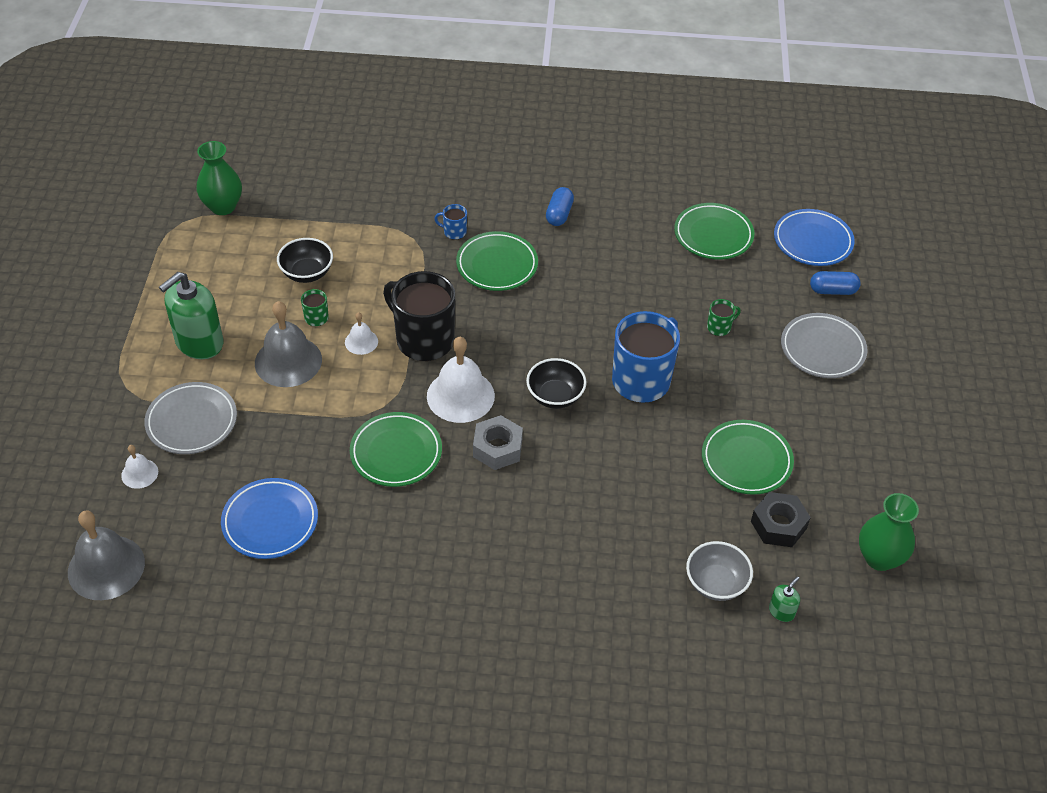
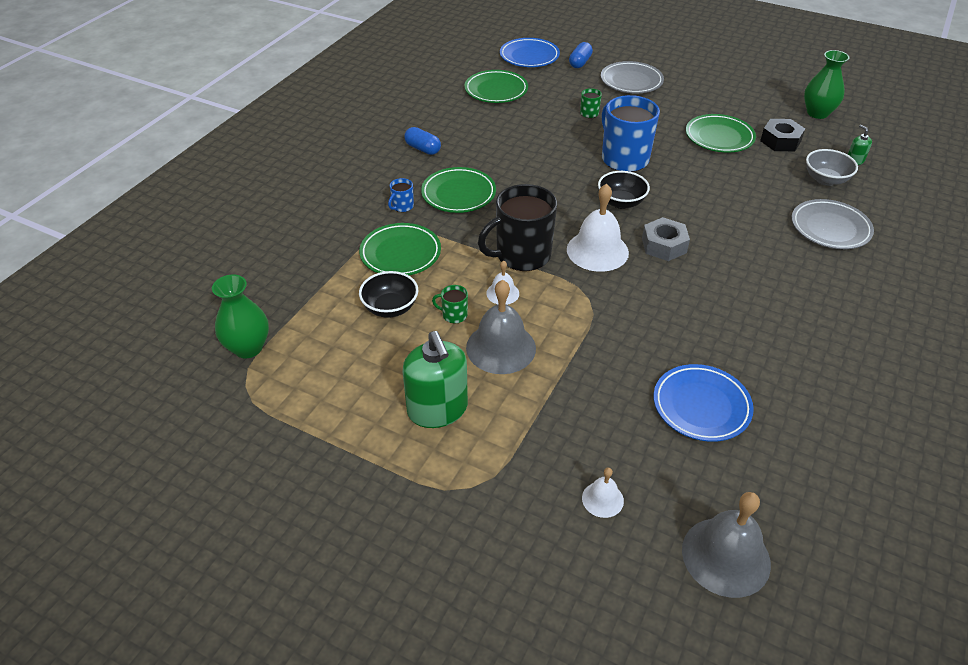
camera: 65 degrees left, 5 degrees down
(192, 422) = (547, 439): grey plate -> grey plate (830, 228)
(396, 453) = (647, 303): green plate -> green plate (400, 254)

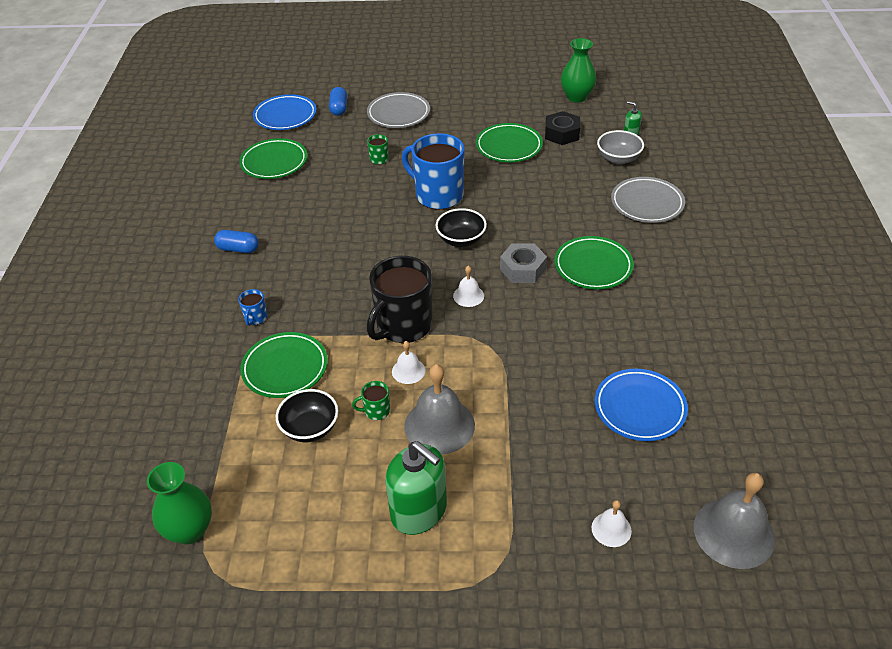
camera: 25 degrees left, 0 degrees up
(458, 194) = (304, 285): green plate -> green plate (593, 266)
(597, 251) = (468, 295): white bell -> white bell, size x0.51

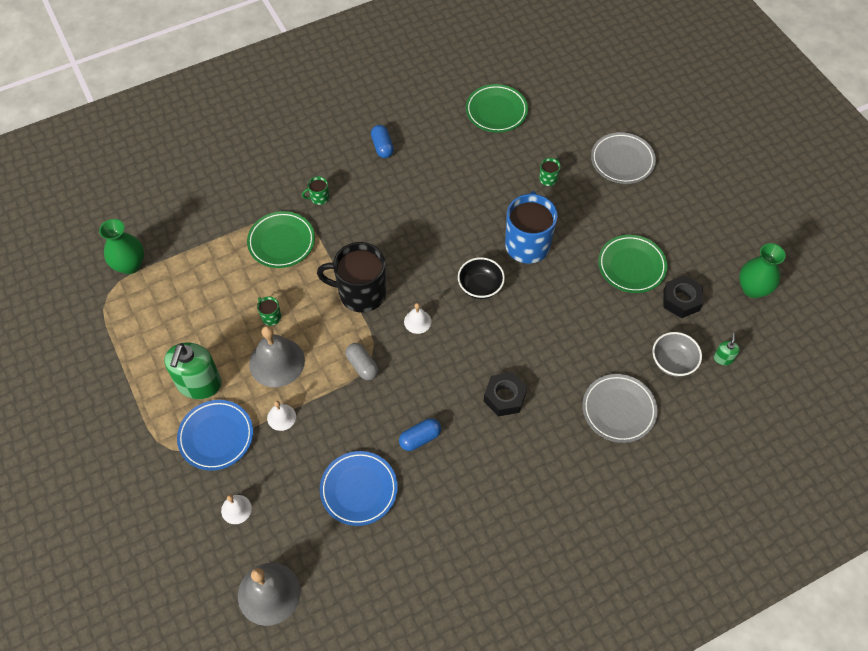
camera: 60 degrees right, 15 degrees up
(255, 318) = (319, 198): blue mug -> green mug
(285, 116) = (562, 84): blue plate -> blue plate (216, 436)
(310, 428) = (237, 286): black bowl -> none
(339, 108) = (599, 114): blue capsule -> blue capsule (420, 438)
(408, 371) = (318, 318): white bell -> white bell (281, 417)
(492, 355) = (362, 366): none -> grey capsule
(522, 269) = (470, 346): grey nut -> none
(593, 266) = (504, 397): green plate -> black nut

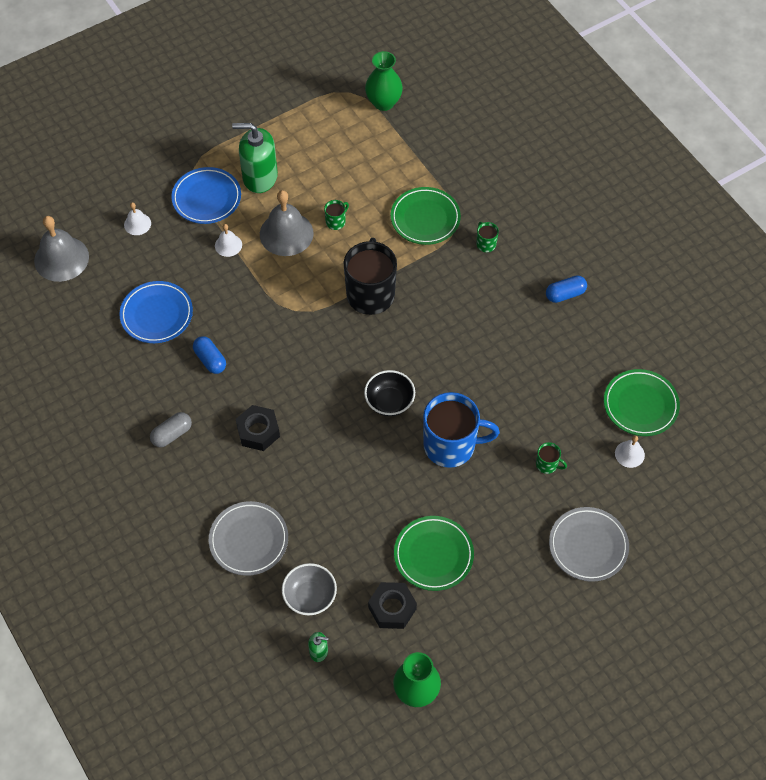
camera: 85 degrees right, 0 degrees up
(362, 366) = (287, 304): grey capsule -> grey capsule (172, 434)
(417, 321) = (341, 347): white bell -> white bell (629, 454)

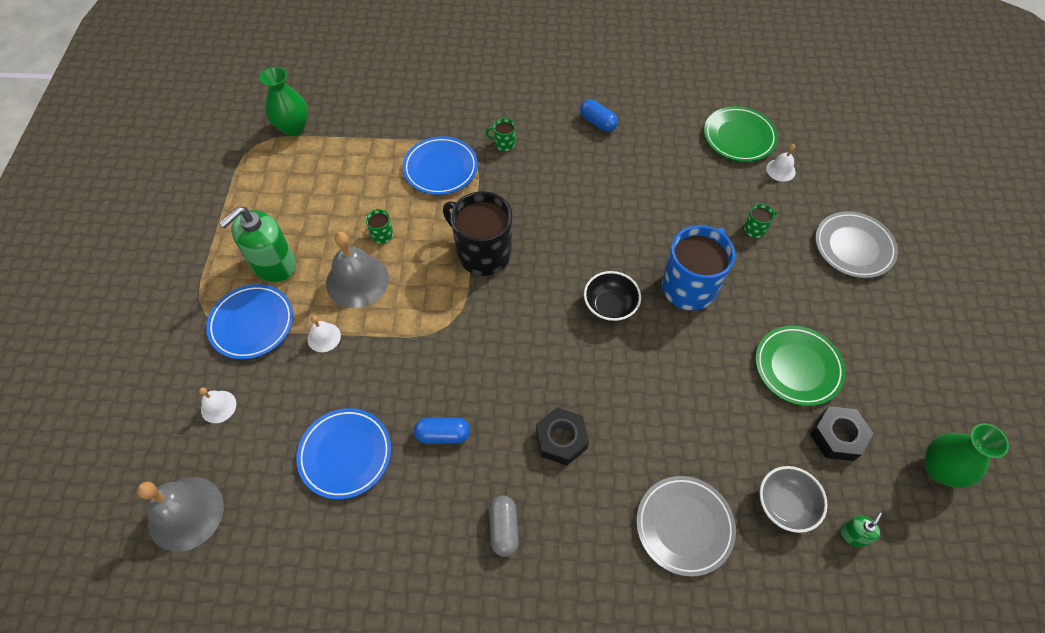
camera: 55 degrees left, 0 degrees up
(425, 218) = (440, 169): green plate -> blue plate
(565, 294) = (597, 122): blue capsule -> blue capsule turned 60 degrees counterclockwise

